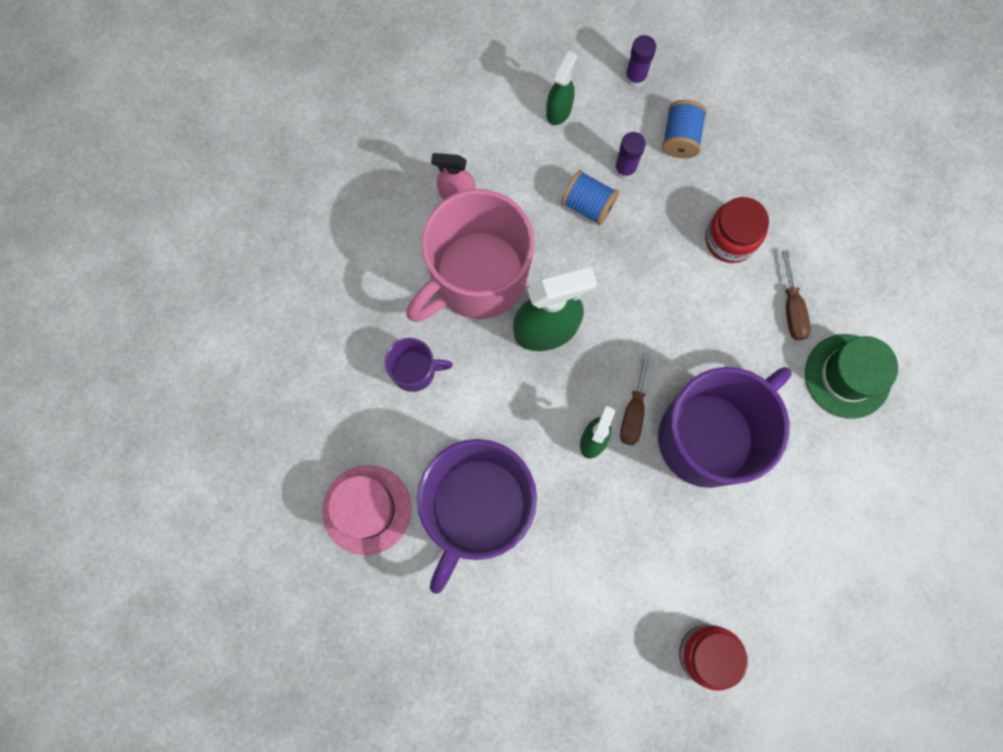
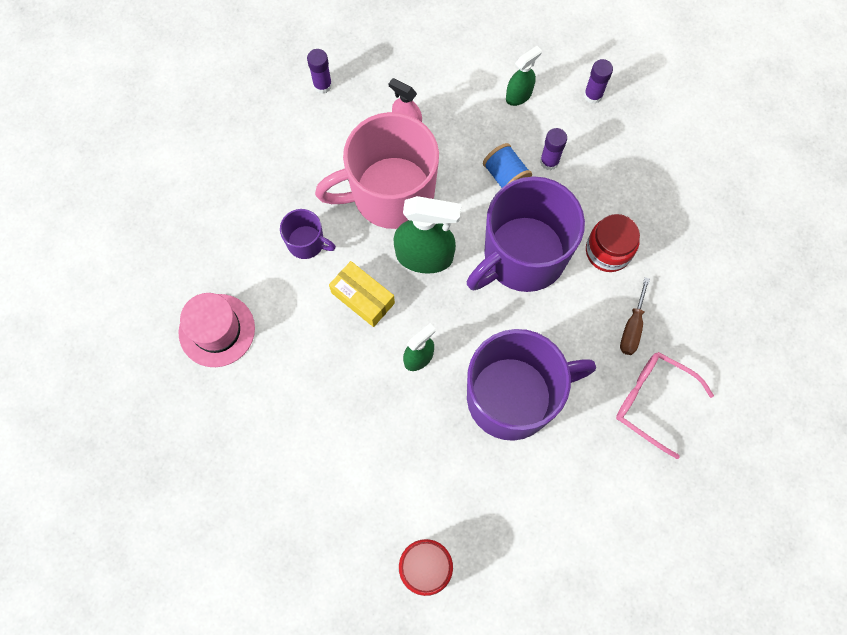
camera: 25 degrees right, 5 degrees down
(344, 189) = (322, 85): none -> purple glue stick
(477, 508) = (301, 368): purple mug -> purple mug (523, 256)
(504, 403) = (363, 298): none -> yellow box
(633, 412) = (462, 350): brown screwdriver -> none
(680, 138) = (606, 156): blue spool -> none
(847, 376) = (652, 401): green hat -> pink glasses

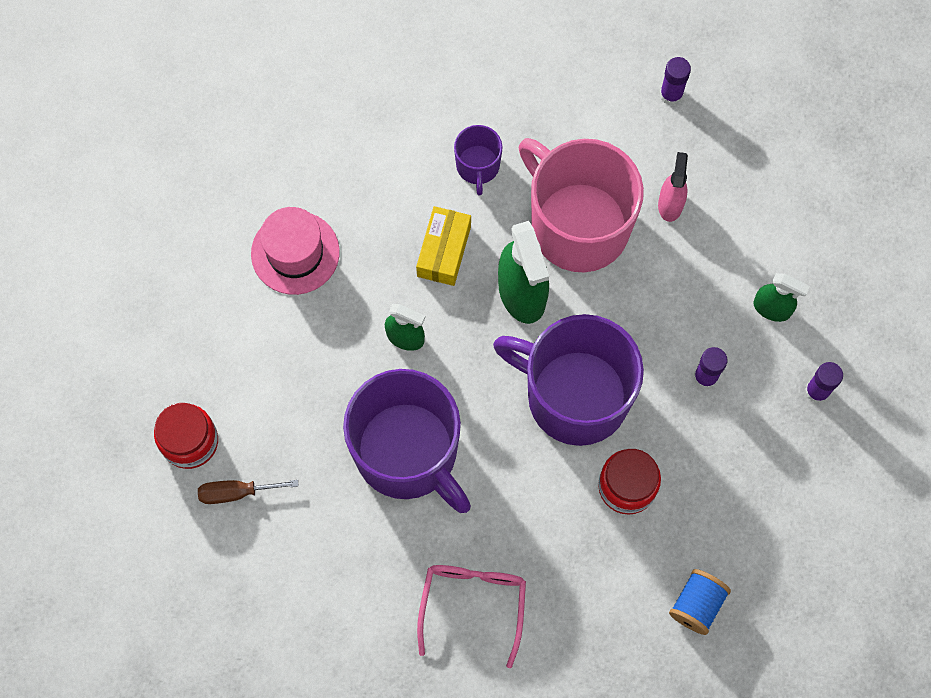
camera: 65 degrees right, 0 degrees up
(217, 330) = (339, 125): pink hat -> pink hat (295, 253)
(505, 176) = (662, 337): blue spool -> blue spool (697, 605)
(632, 327) = (548, 549): brown screwdriver -> brown screwdriver (236, 492)

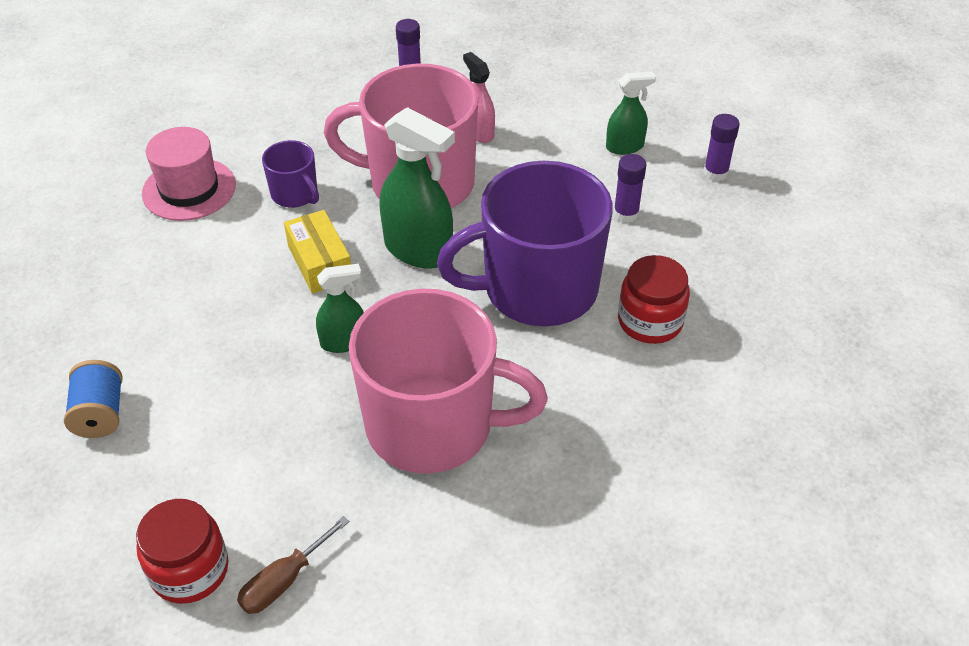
camera: 40 degrees left, 25 degrees down
(295, 253) = (174, 345): pink hat -> pink hat (189, 189)
(408, 453) = (433, 425): purple mug -> pink mug
(473, 604) = (619, 503): pink glasses -> none
(697, 605) = (802, 363): blue spool -> blue spool (100, 414)

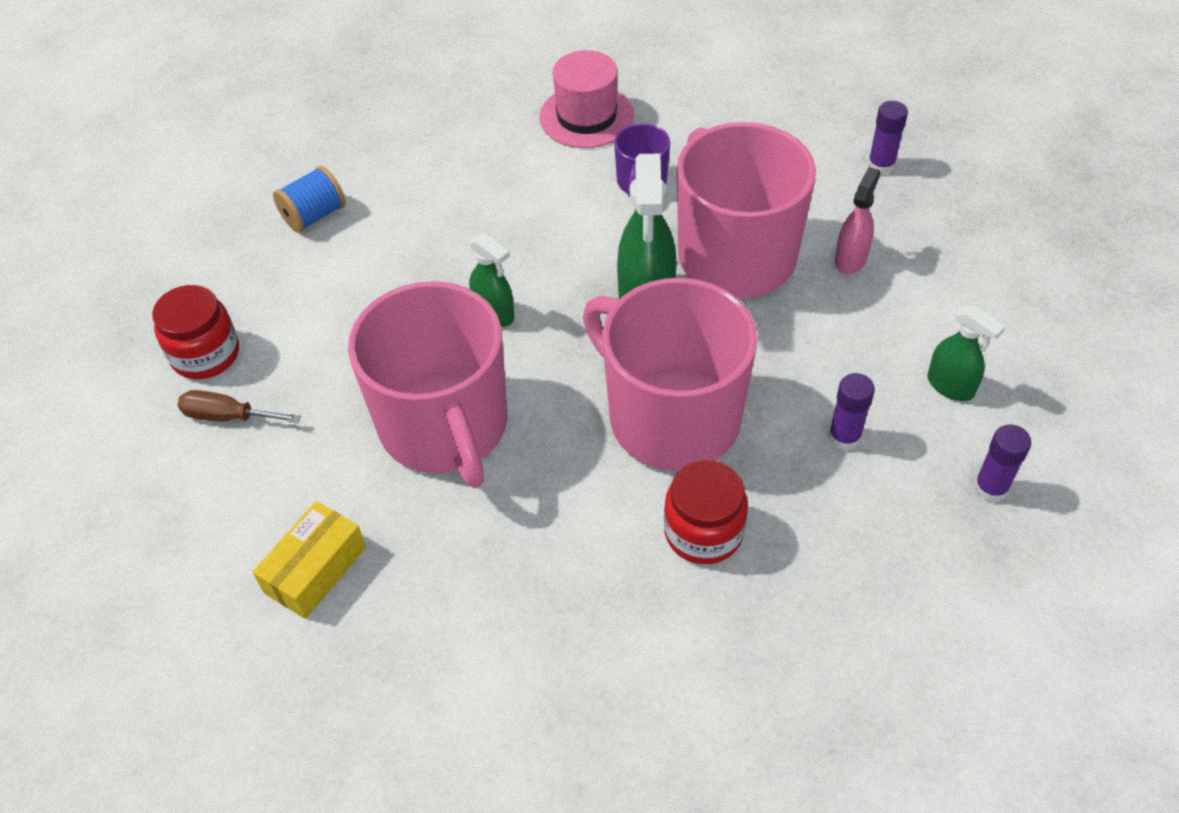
camera: 60 degrees right, 5 degrees up
(320, 263) = (572, 246): yellow box -> yellow box (315, 570)
(537, 289) = (671, 417): purple mug -> pink mug

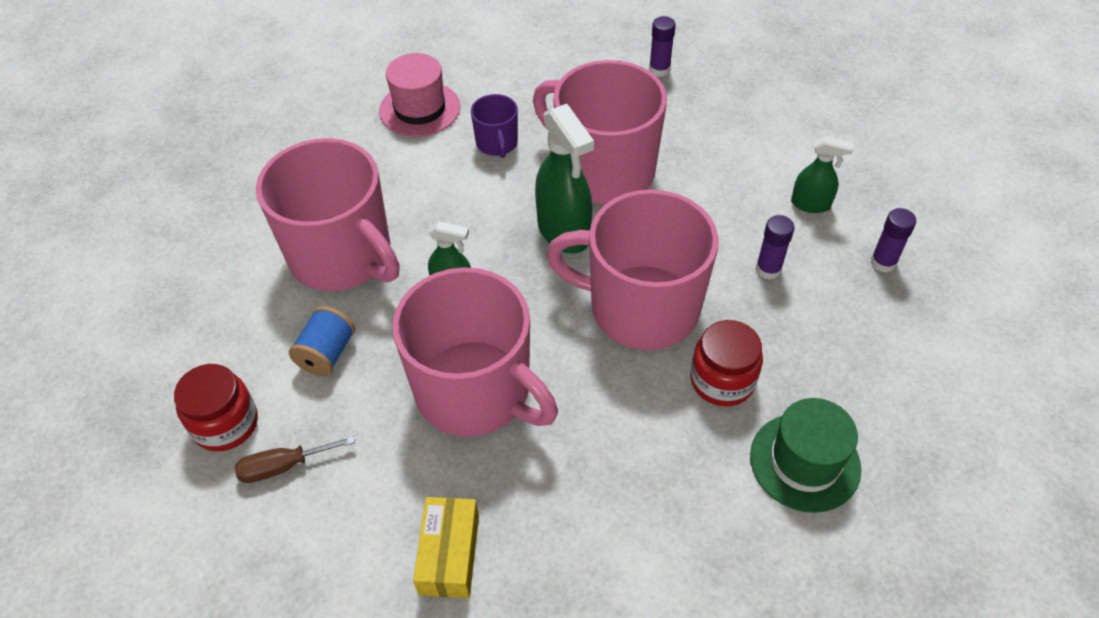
camera: 30 degrees left, 0 degrees up
(314, 216) = (244, 270): blue spool -> blue spool (327, 354)
(411, 239) = (342, 256): none -> pink mug
(731, 659) = (804, 462): none -> green hat
(850, 259) = (685, 143): pink spray bottle -> none

